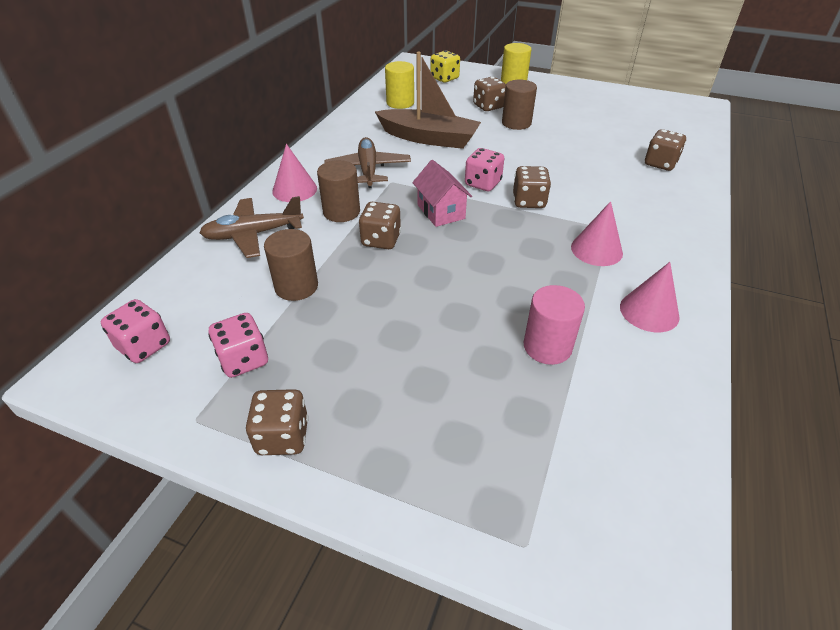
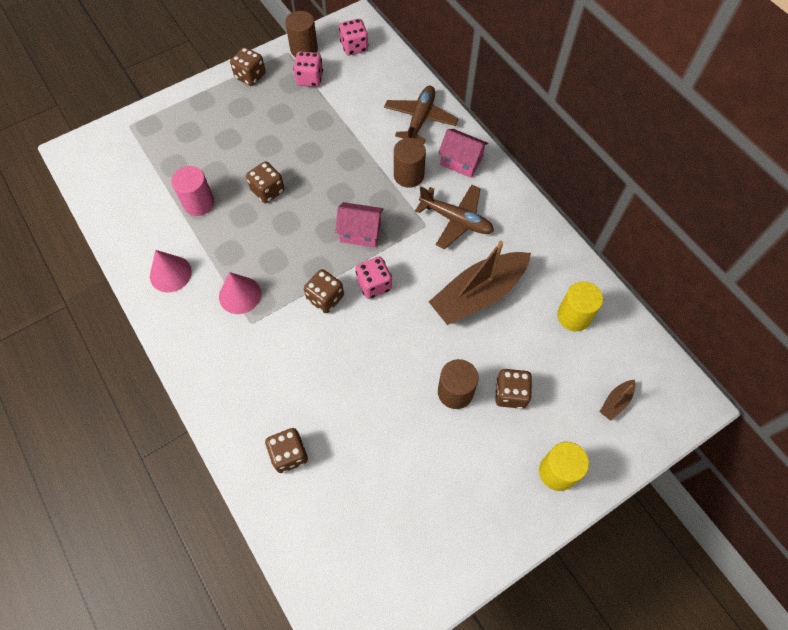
camera: 125 degrees right, 20 degrees up
(294, 189) = (461, 162): pink cone -> pink house
(296, 286) = (348, 120): brown cylinder -> brown cylinder (304, 49)
(381, 240) = (357, 180): brown dice -> brown dice (268, 191)
(444, 78) = (615, 402): yellow dice -> brown boat

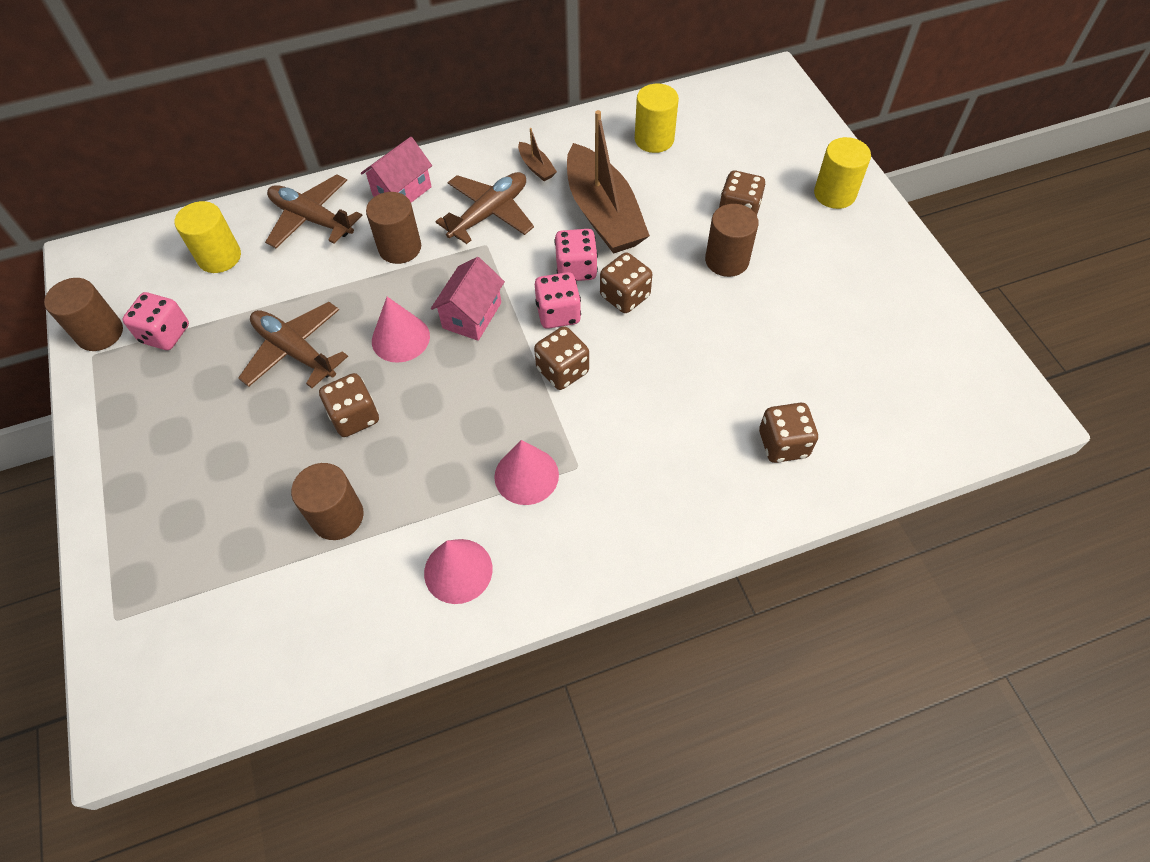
camera: 75 degrees left, 5 degrees down
(199, 203) = (337, 516): pink cylinder -> brown cylinder
(250, 76) = (112, 413): brown dice -> brown dice (625, 296)
(310, 145) = (295, 351): none -> brown plane
(332, 197) = (400, 338): none -> pink cone
(354, 47) = (136, 269): pink dice -> pink dice (576, 269)
(374, 83) = (219, 257): none -> yellow cylinder
(615, 402) = (763, 131): brown boat -> brown boat (536, 167)

